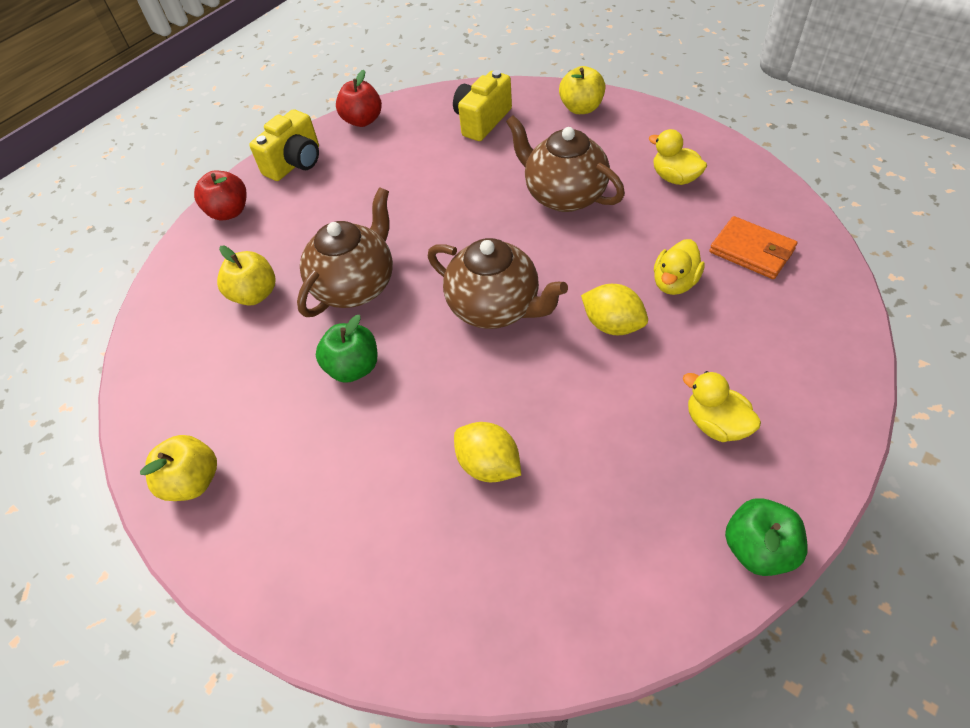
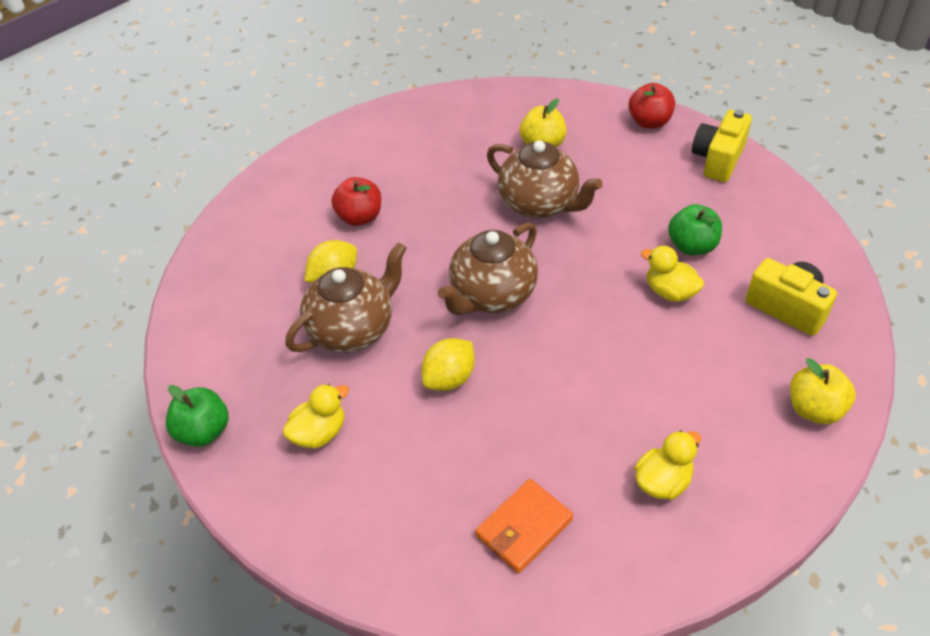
camera: 95 degrees right, 5 degrees down
(193, 481) = (376, 129): yellow apple -> none
(295, 163) = (718, 159): yellow camera -> yellow camera turned 75 degrees clockwise
(353, 367) = (449, 204): green apple -> green apple (692, 246)
(363, 120) = (790, 207): red apple -> red apple (360, 217)
(564, 195) = (643, 367): brown teapot -> brown teapot (353, 329)
(674, 283) = (491, 441): yellow duck -> yellow duck (670, 292)

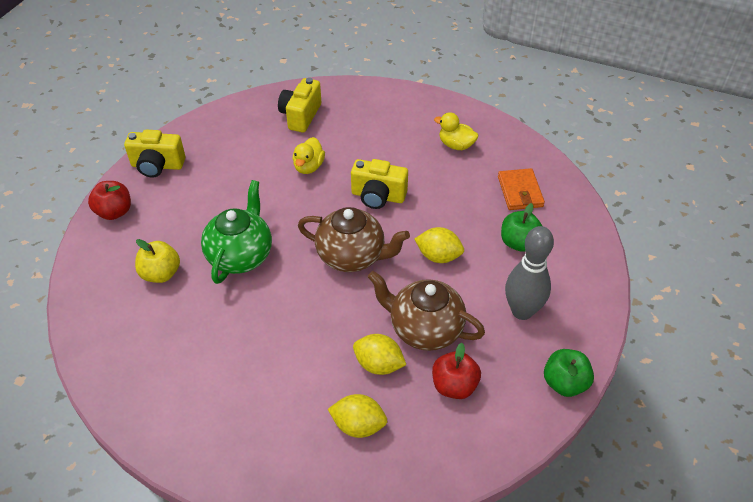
camera: 115 degrees left, 0 degrees up
(280, 246) = (358, 425): none -> yellow lemon
(319, 433) = (522, 311): yellow duck -> grey bowling pin
(360, 217) = (298, 376): red apple -> red apple (454, 386)
(524, 527) = (520, 191): orange wallet -> orange wallet turned 60 degrees clockwise
(539, 204) = (241, 255): brown teapot -> green teapot
(584, 349) = (378, 196): none -> yellow camera
(692, 246) = (260, 164): green apple -> green apple (519, 243)
(814, 409) = (374, 98): yellow apple -> none

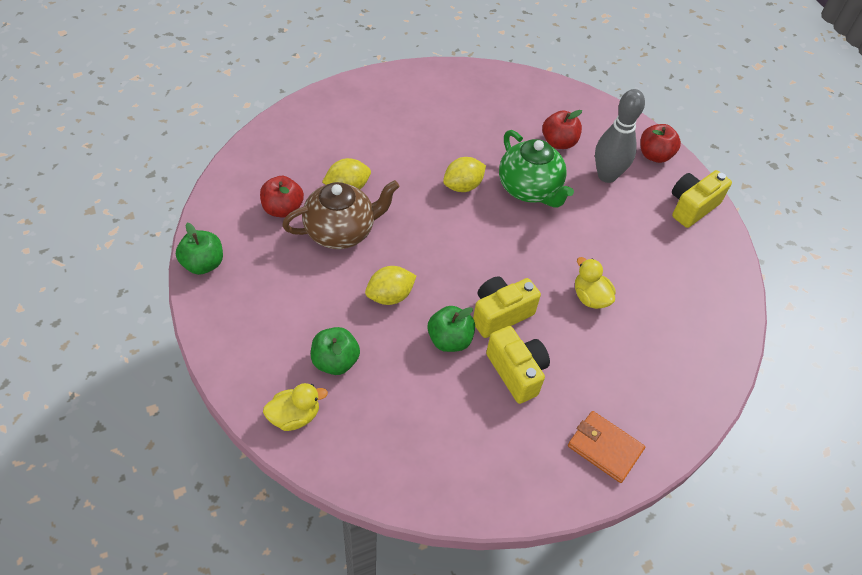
camera: 130 degrees right, 5 degrees up
(161, 274) = (558, 142): yellow apple -> red apple
(300, 116) = (675, 346): yellow camera -> yellow camera (516, 372)
(352, 256) = (454, 246): brown teapot -> none
(358, 425) = (322, 148): yellow lemon -> yellow lemon (463, 186)
(429, 205) = (449, 340): none -> green apple
(456, 145) = (501, 435): yellow duck -> yellow duck (295, 416)
(520, 191) = (384, 424): orange wallet -> orange wallet (605, 448)
(522, 311) = (279, 297): grey bowling pin -> grey bowling pin (607, 175)

